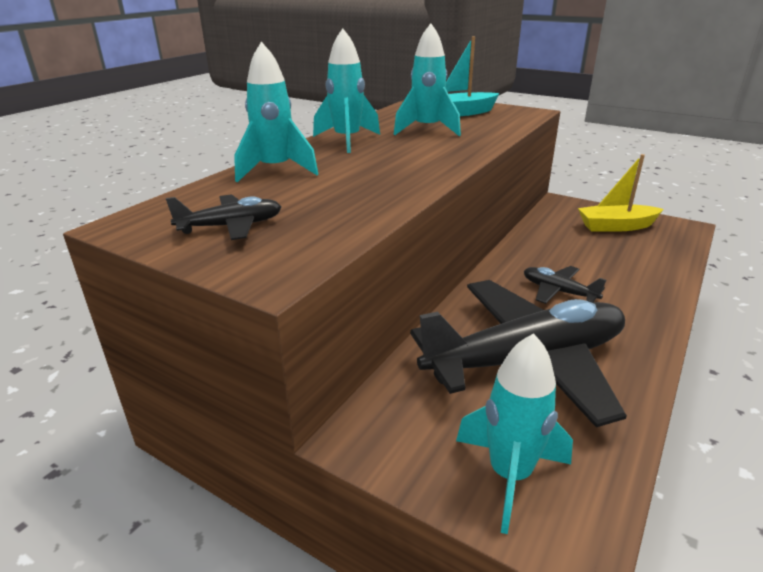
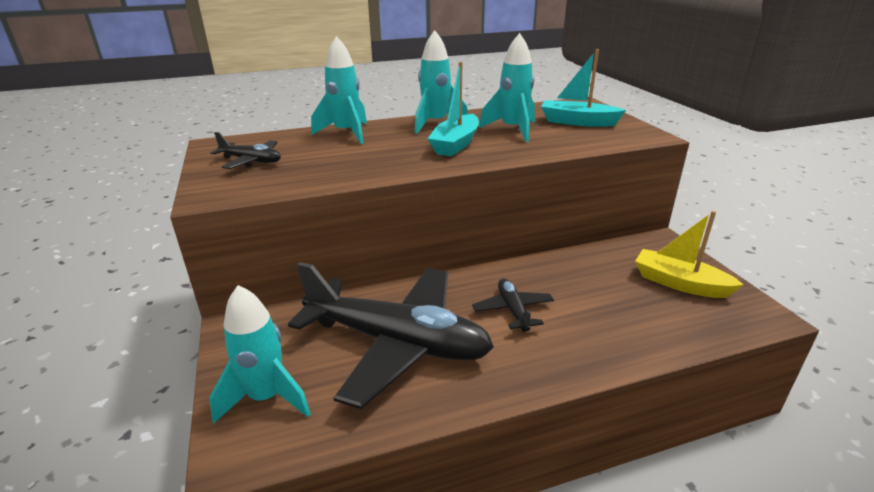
camera: 40 degrees right, 0 degrees up
(409, 152) = (456, 144): none -> turquoise boat

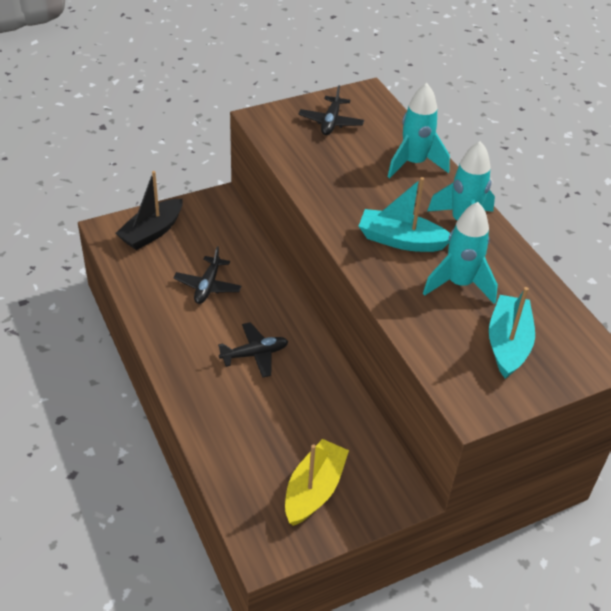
camera: 80 degrees right, 15 degrees up
(267, 397) = (152, 232): turquoise rocket -> black boat
(397, 343) = (208, 286): black plane -> black plane, size x0.43

